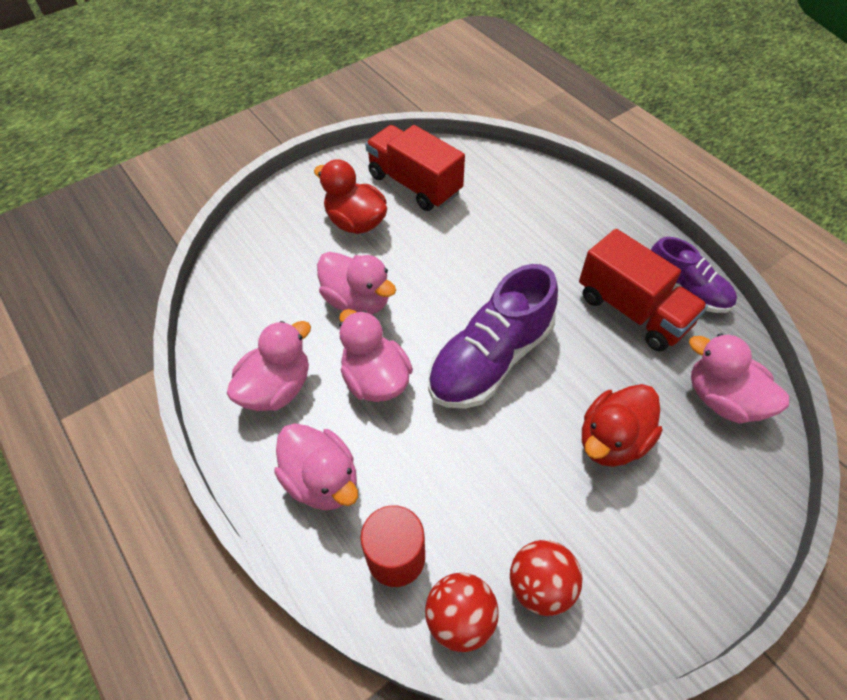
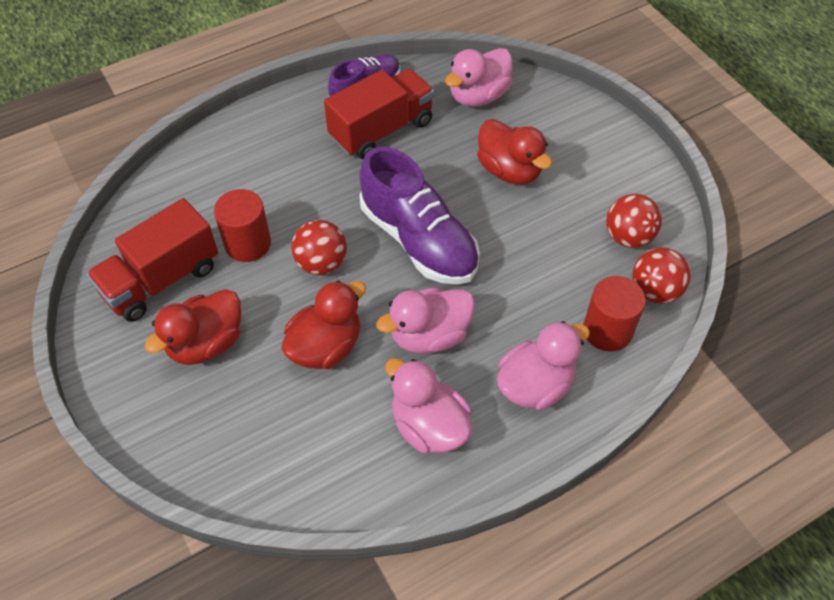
camera: 85 degrees left, 0 degrees up
(357, 300) = (326, 347): pink duck -> red duck
(448, 284) = (321, 263): none -> red ball
(461, 230) = (248, 244): none -> red cylinder

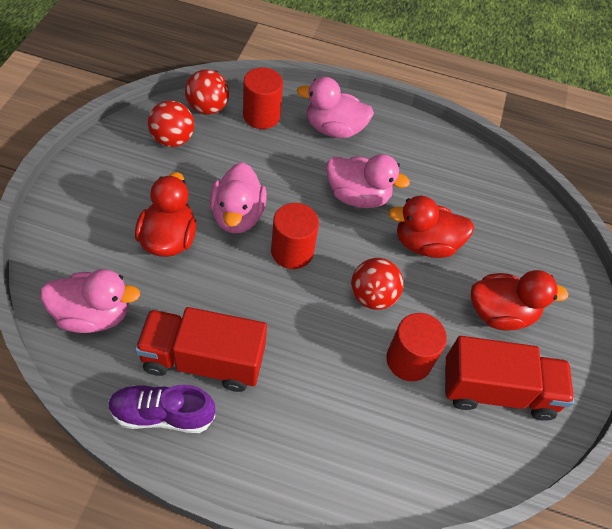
camera: 140 degrees left, 0 degrees up
(419, 240) = (292, 251): purple shoe -> red cylinder
(429, 426) = (412, 160): pink duck -> pink duck (237, 215)

